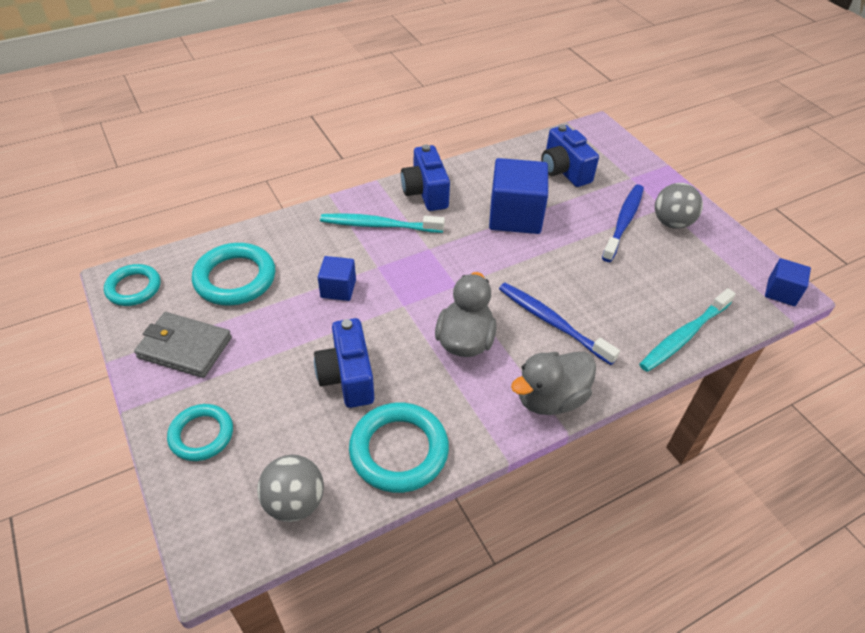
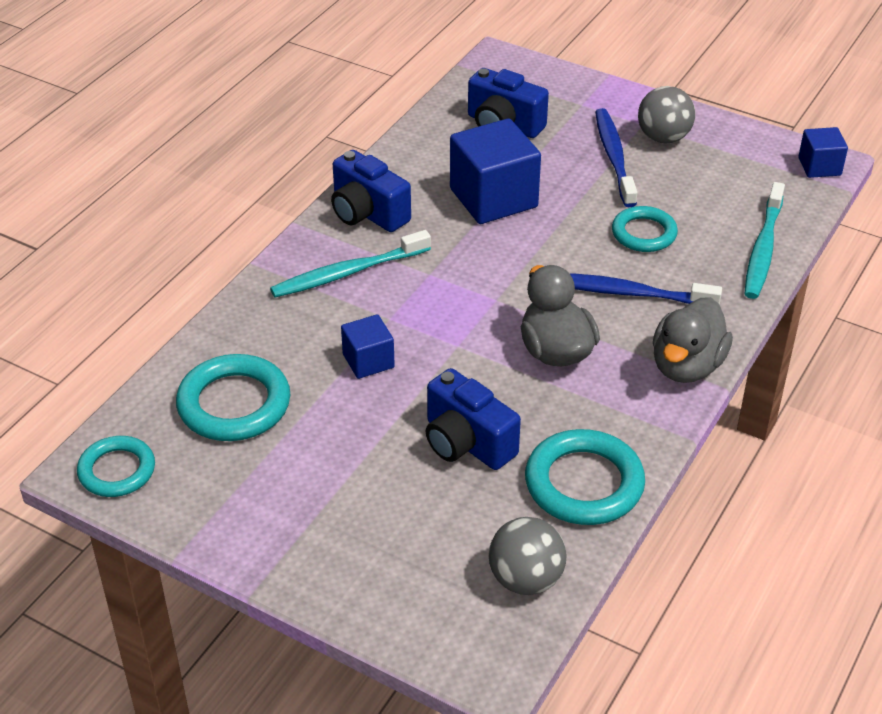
camera: 30 degrees left, 5 degrees down
(185, 348) = (253, 501): grey wallet -> none
(201, 435) = (365, 572): turquoise ring -> turquoise ring (644, 233)

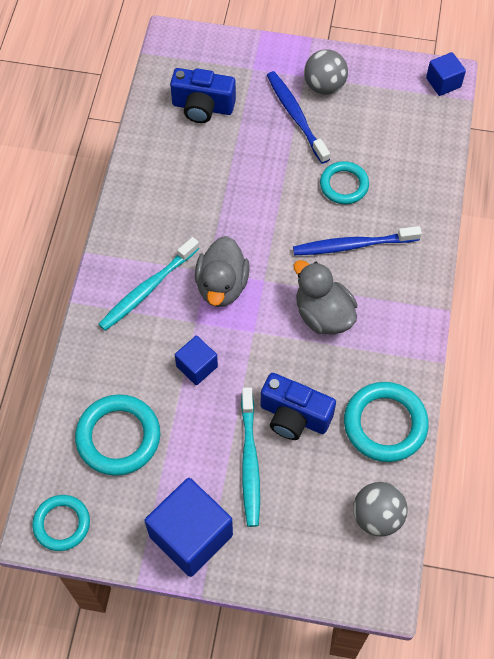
camera: 20 degrees left, 20 degrees up
(367, 213) = (137, 227): blue camera -> none
(493, 198) = (224, 183): blue cube -> blue cube (191, 535)
(686, 366) = (416, 299): grey duck -> grey duck (222, 286)
(763, 249) = (430, 174): turquoise toothbrush -> turquoise toothbrush (249, 461)

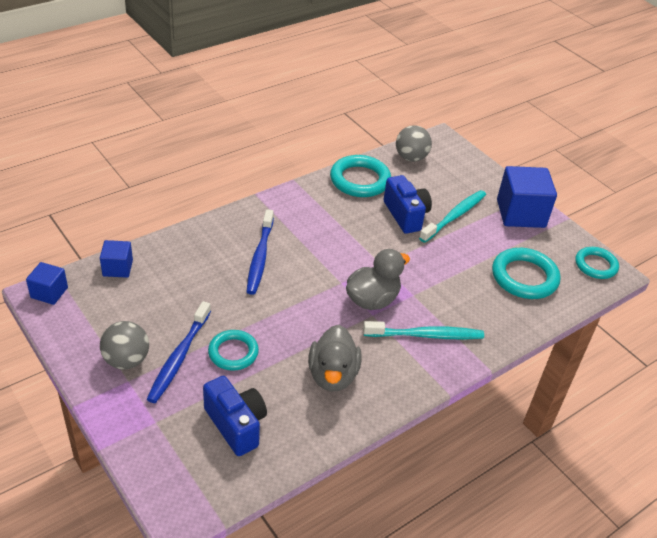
camera: 140 degrees left, 20 degrees down
(197, 366) = (438, 274): blue cube -> blue cube (117, 268)
(323, 314) = (328, 241): grey duck -> grey duck (333, 375)
(344, 185) = (215, 290): turquoise ring -> turquoise ring (233, 352)
(353, 245) = (260, 257): blue toothbrush -> blue toothbrush turned 60 degrees clockwise

